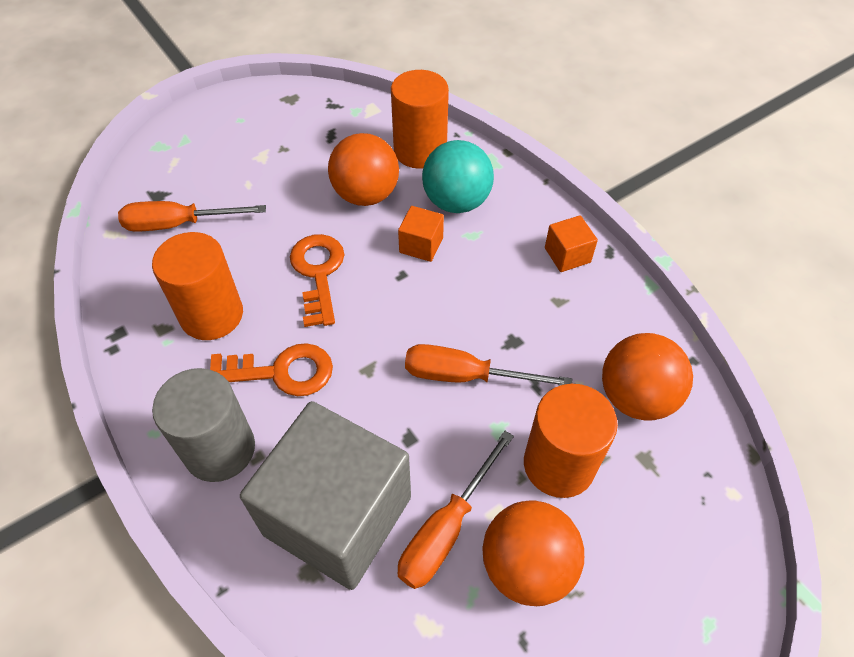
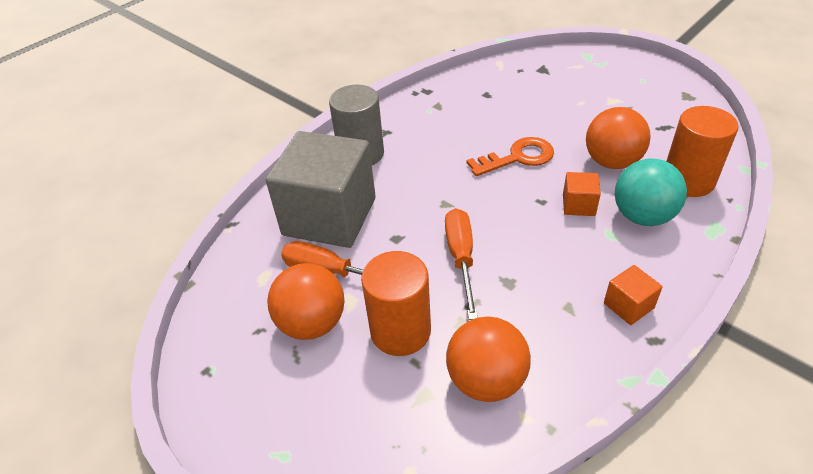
camera: 80 degrees right, 10 degrees down
(178, 224) = (523, 85): orange screwdriver -> none
(212, 315) = (457, 121): orange cylinder -> none
(281, 372) = (426, 163): orange key -> none

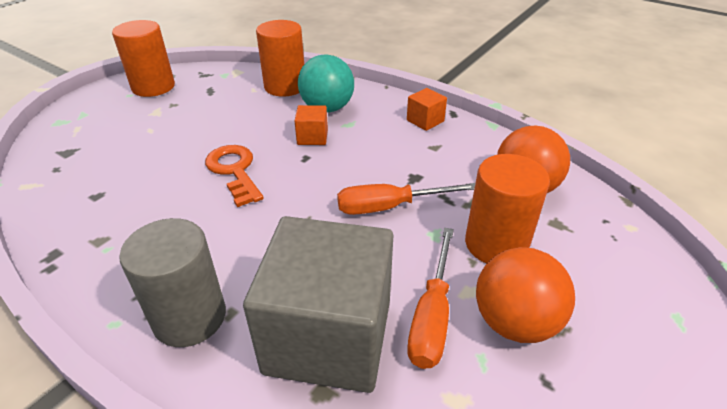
camera: 100 degrees left, 5 degrees down
(612, 162) = (254, 118): orange ball -> none
(661, 91) = (153, 87): none -> orange cylinder

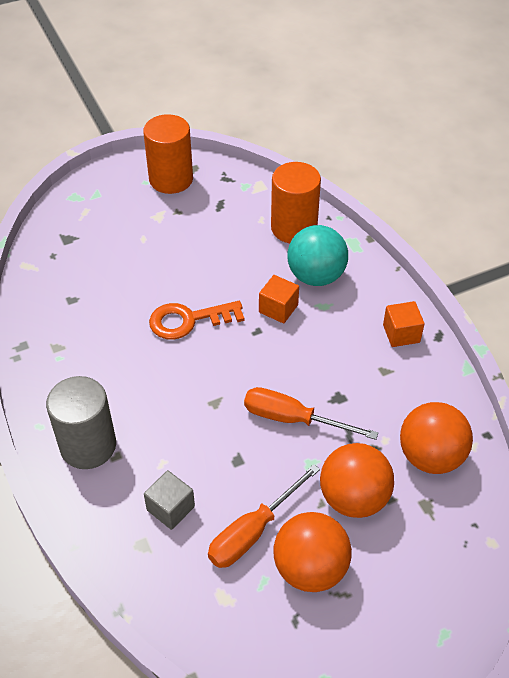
camera: 30 degrees right, 10 degrees up
(234, 171) = (188, 320): orange key -> orange key turned 105 degrees counterclockwise
(328, 336) = (170, 508): grey cube -> grey cube, size x0.40
(496, 244) = (353, 498): orange cylinder -> orange ball

